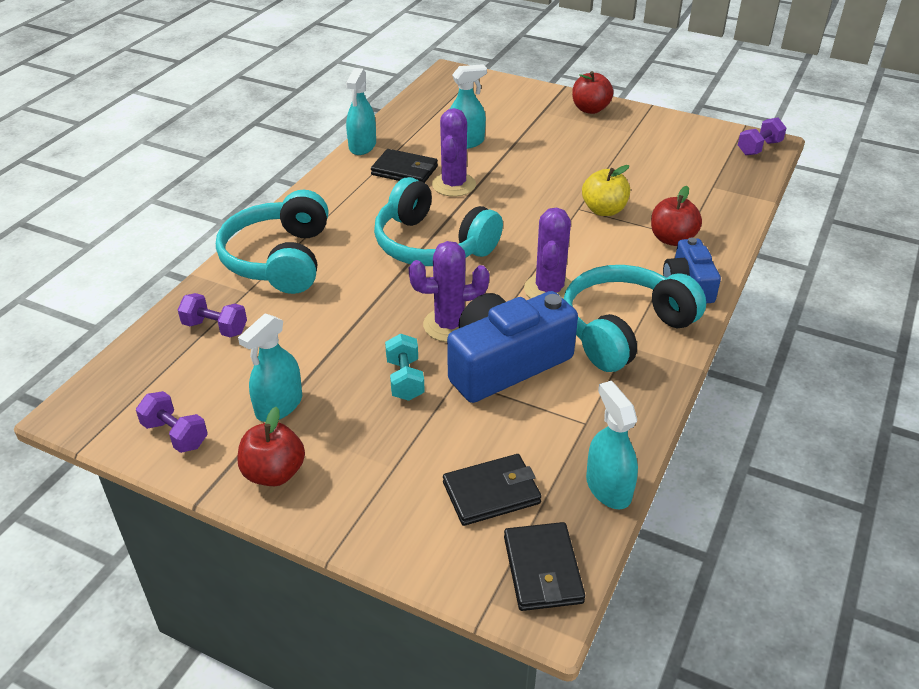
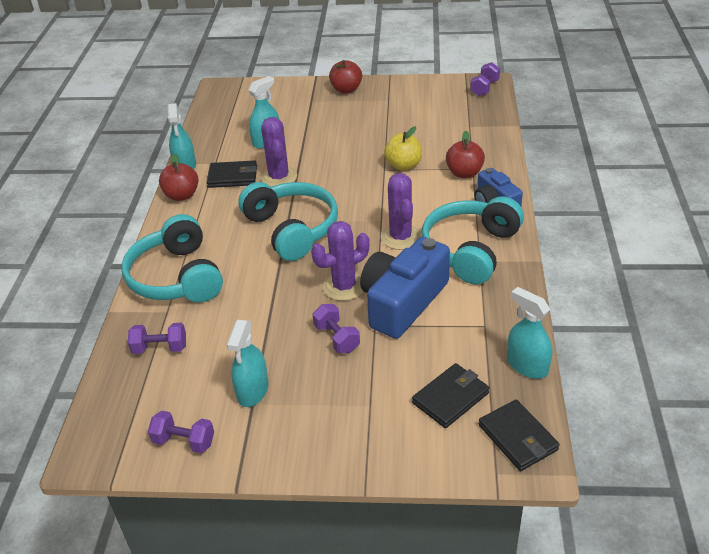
camera: 20 degrees left, 0 degrees up
(274, 473) = (282, 442): red apple -> red apple (182, 195)
(405, 380) = (336, 338): turquoise dumbbell -> purple dumbbell
(432, 245) = (292, 229): turquoise headphones -> turquoise headphones turned 135 degrees counterclockwise

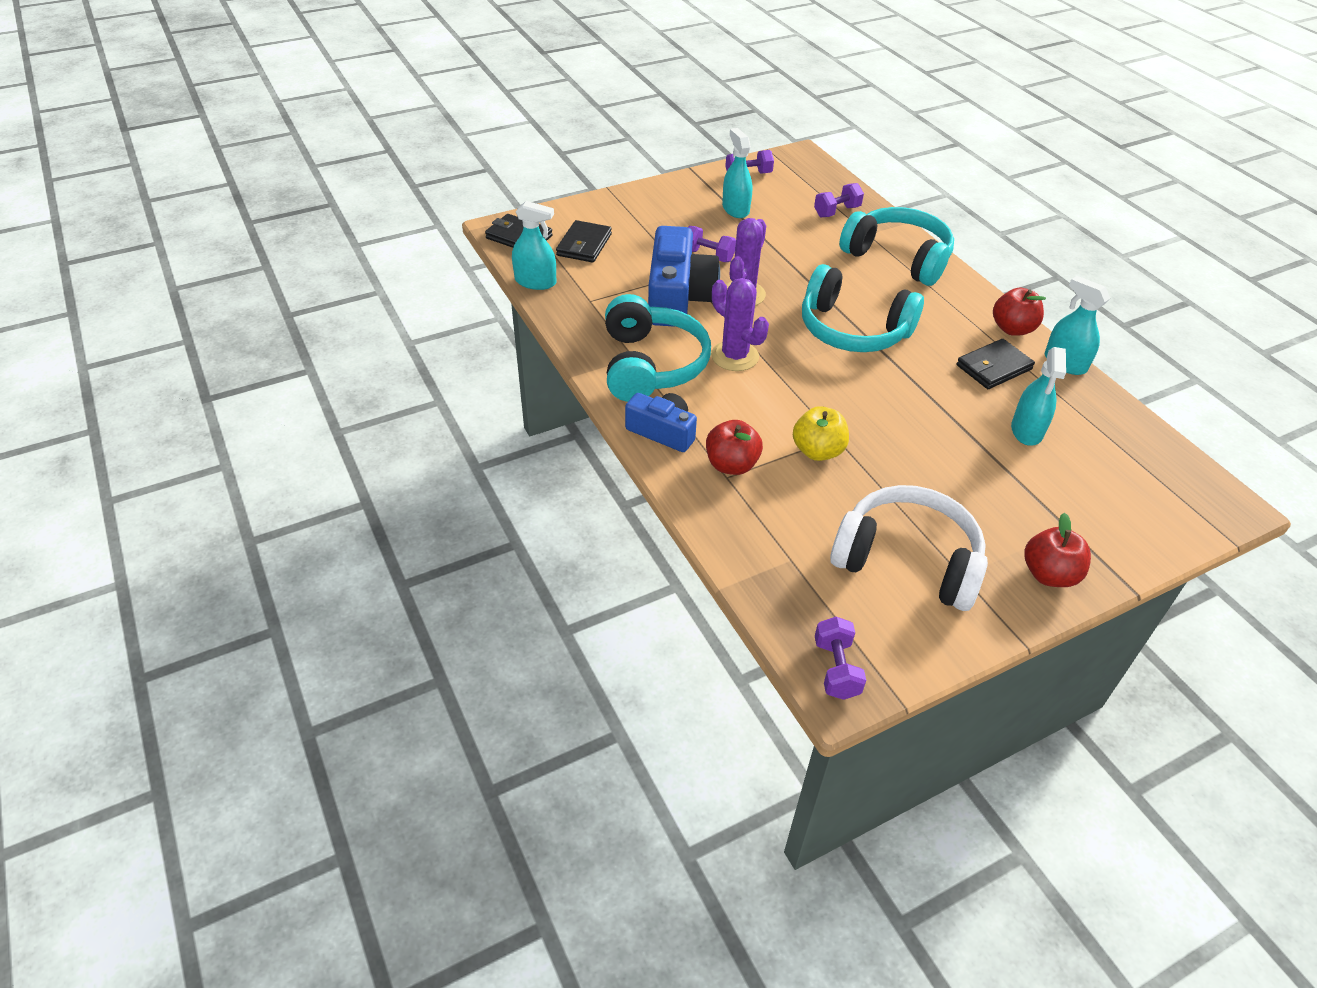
camera: 145 degrees right, 5 degrees up
(279, 177) = (943, 384): purple cactus -> none
(408, 110) = (907, 560): none -> white headphones

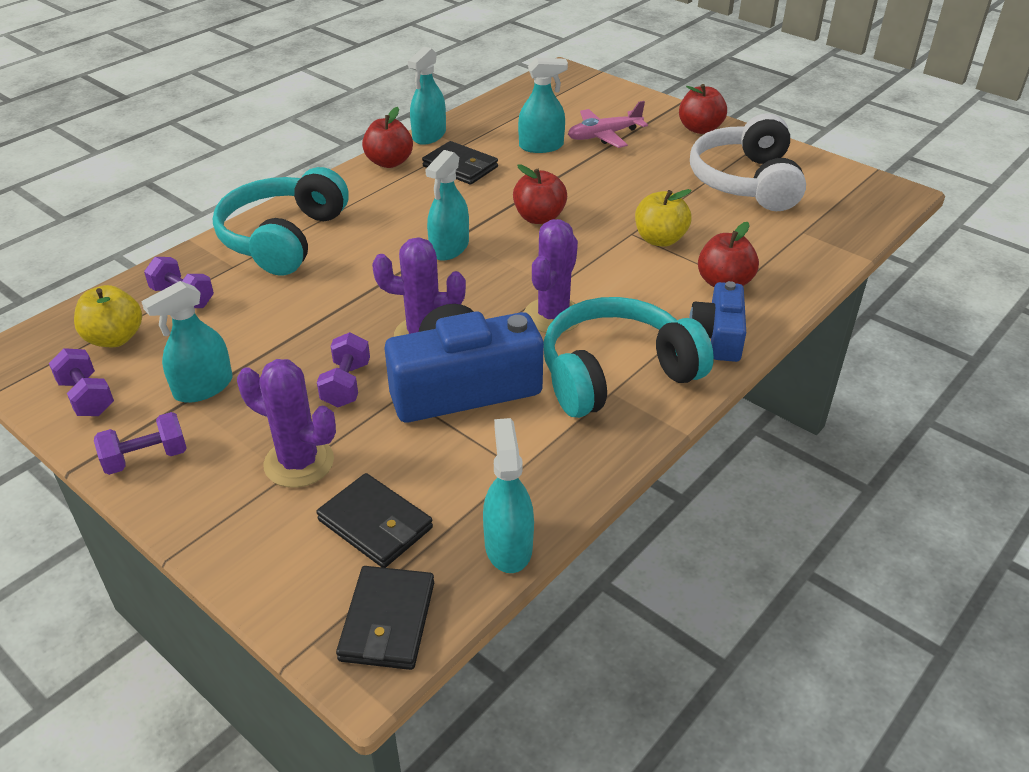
camera: 110 degrees left, 5 degrees down
(584, 245) = (375, 524): black wallet -> black wallet turned 45 degrees clockwise
(648, 230) = (299, 462): none -> purple cactus
(802, 186) = (115, 338): none -> yellow apple
(836, 669) = (881, 197): purple dumbbell -> purple dumbbell (146, 458)
(853, 330) = (449, 248): turquoise headphones -> turquoise spray bottle
(883, 389) = (539, 218): none -> red apple
(1044, 485) = (604, 135): none -> pink plane

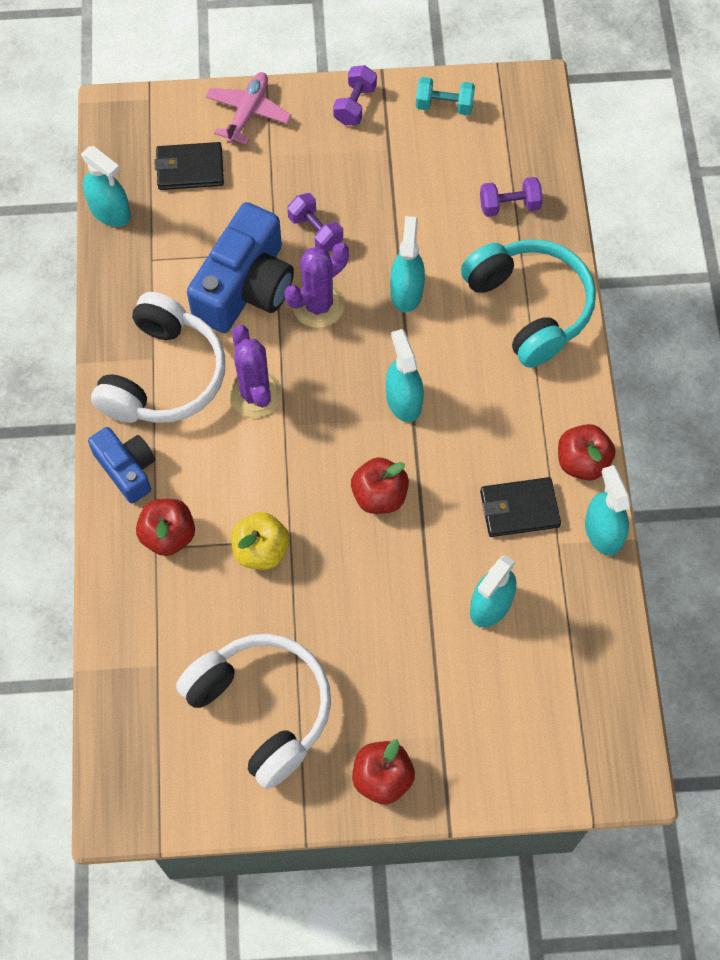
camera: 135 degrees right, 25 degrees up
(87, 397) = (444, 106): purple dumbbell -> turquoise dumbbell
(115, 338) = (496, 147): yellow apple -> none
(203, 387) = (392, 163): turquoise spray bottle -> turquoise spray bottle (406, 292)
(299, 462) = (273, 167): purple cactus -> none
(387, 621) = (127, 132): black wallet -> none
(604, 135) = (456, 677): pink plane -> pink plane (248, 113)
(616, 374) = (164, 376): turquoise headphones -> white headphones

